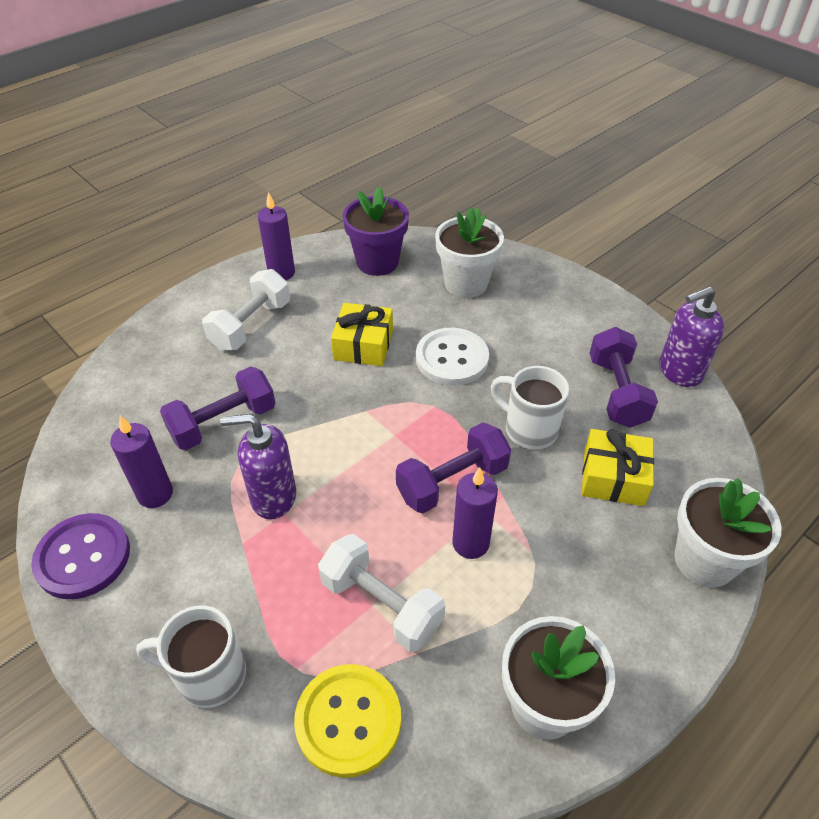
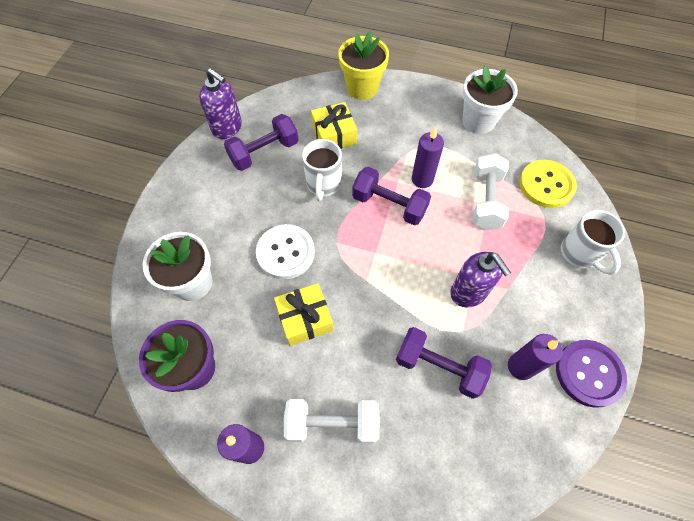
camera: 120 degrees left, 15 degrees up
(704, 560) = (362, 88): white flower pot -> yellow flower pot

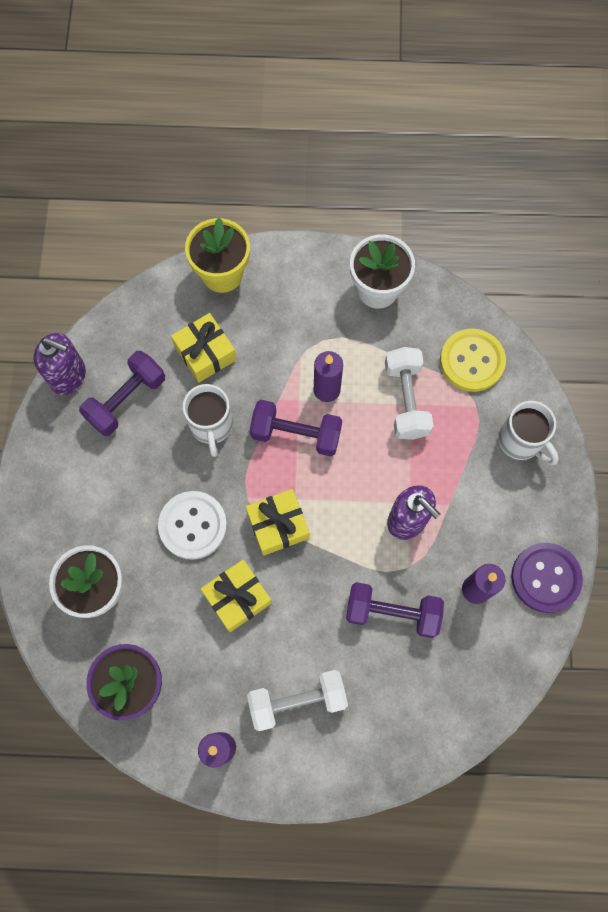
camera: 15 degrees left, 10 degrees up
(356, 269) = (278, 525): none -> yellow gift

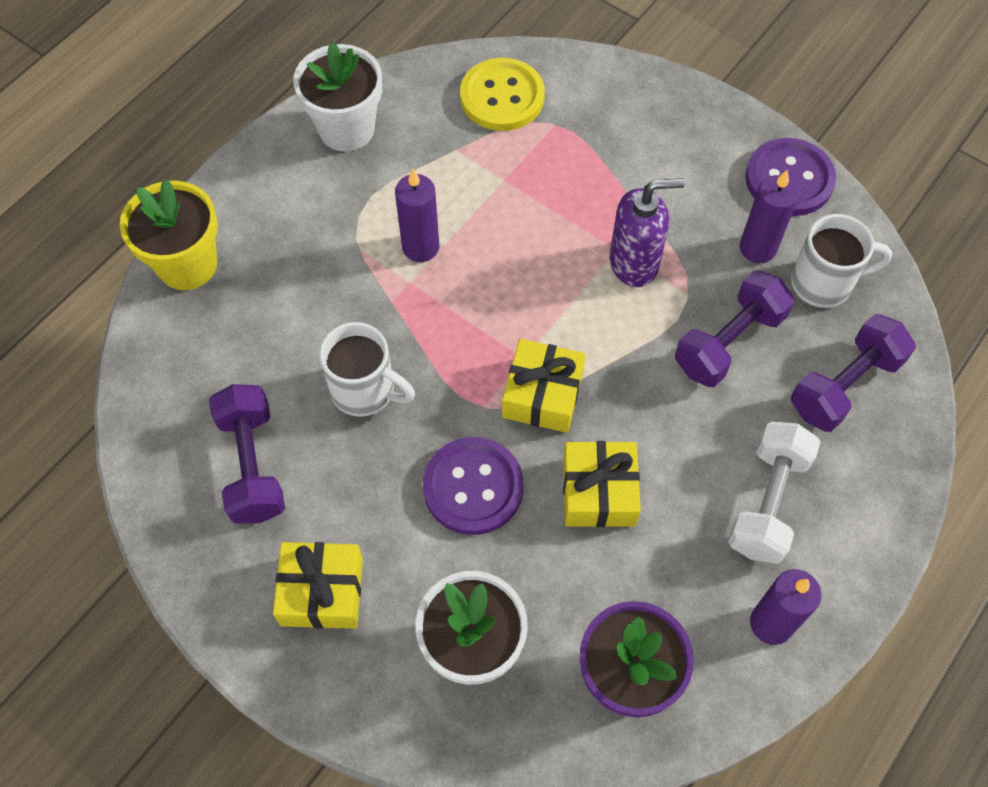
camera: 55 degrees left, 10 degrees down
(69, 376) = (163, 514): purple soap dispenser -> none
(193, 525) = (473, 487): white button -> purple button
(205, 353) = (269, 342): yellow gift -> yellow gift (322, 592)
(296, 434) = (448, 309): purple dumbbell -> purple dumbbell (844, 385)
(406, 400) = (496, 181): white dumbbell -> none
(521, 441) = (625, 109): white mug -> white mug (824, 283)

